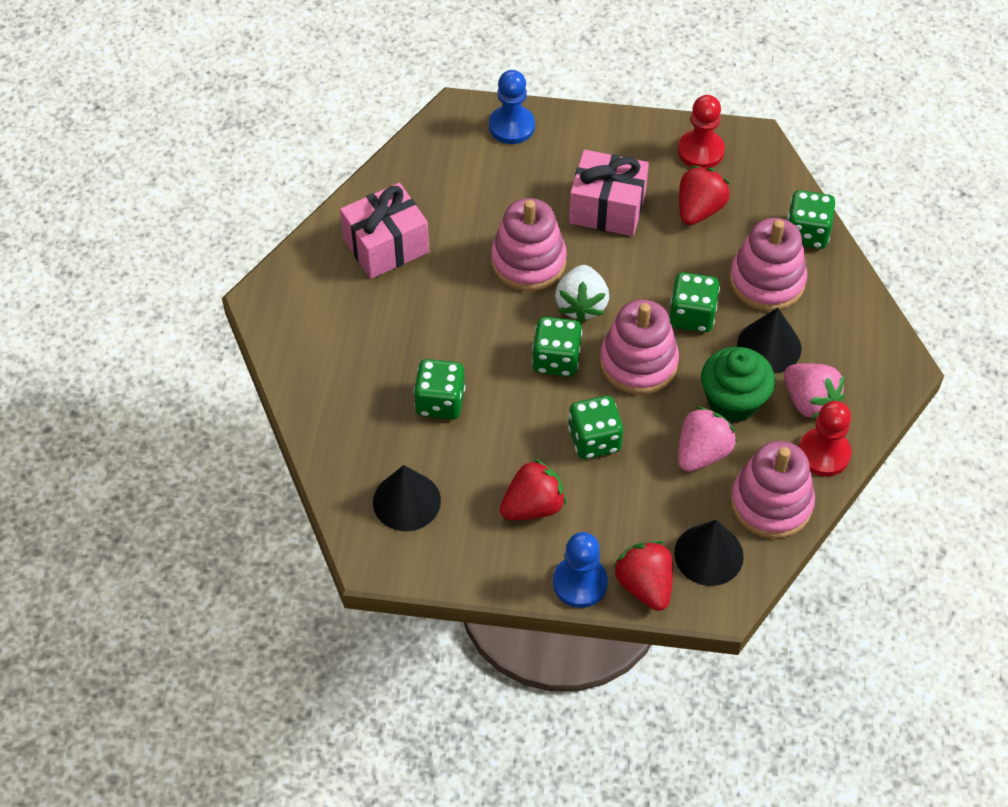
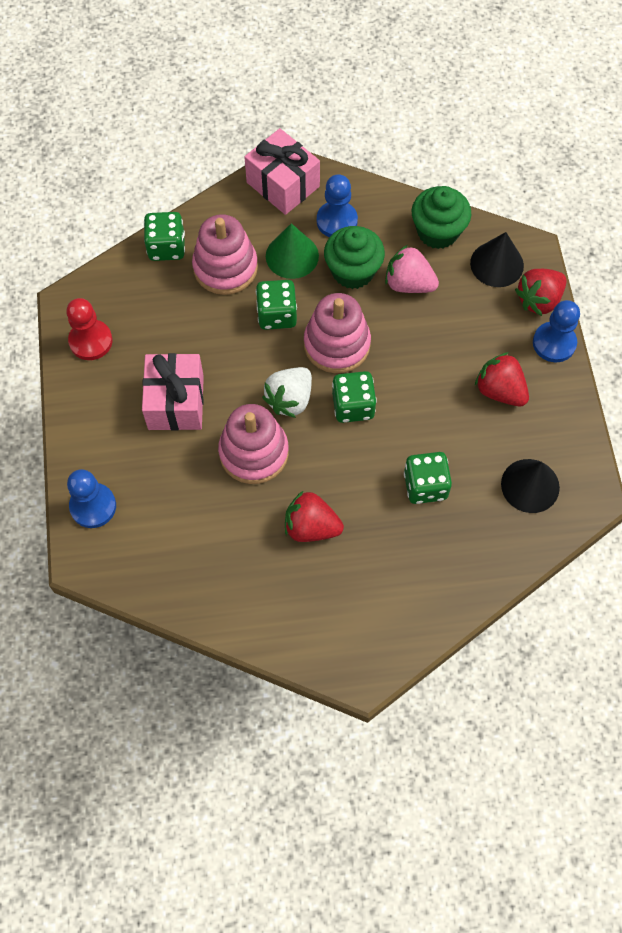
camera: 105 degrees left, 10 degrees up
(386, 246) = (268, 580): pink gift -> pink gift (283, 184)
(581, 305) = (290, 399): white strawberry -> white strawberry turned 135 degrees clockwise
(594, 440) = (422, 360): green dice -> none
(699, 210) = (160, 330): red strawberry -> red strawberry (311, 527)
(769, 346) = (292, 256): black cone -> green cone
(771, 503) = (437, 232): pink stacking toy -> green cupcake
(809, 401) = (337, 221): pink strawberry -> blue pawn
(823, 454) = (382, 205): red pawn -> none

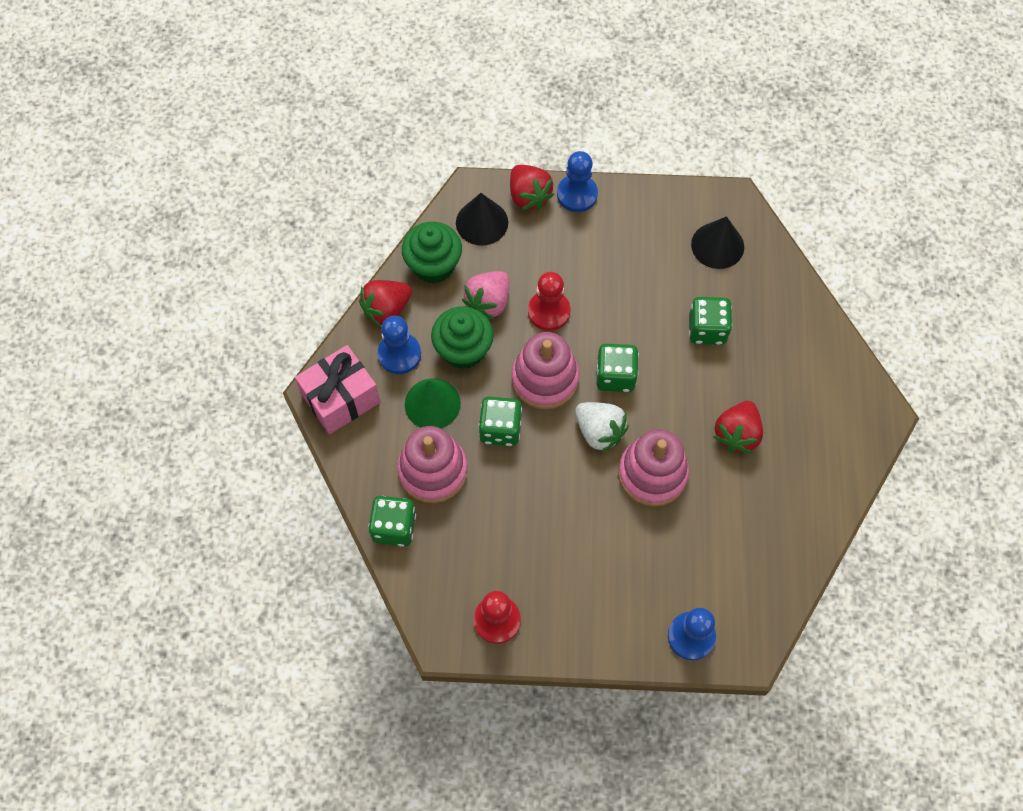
camera: 80 degrees left, 0 degrees up
(176, 402) = (585, 541): pink gift -> none
(411, 337) = (549, 311): none -> red pawn
(500, 390) = (619, 249): red strawberry -> red strawberry (386, 310)

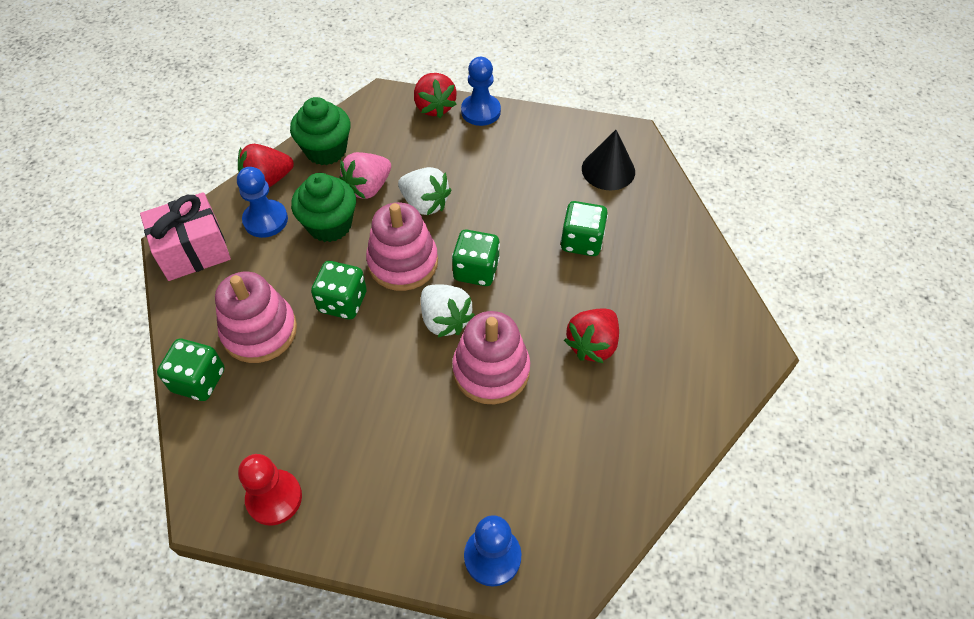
camera: 10 degrees right, 10 degrees down
(432, 403) = (282, 268): green cone -> none
(482, 222) = (383, 122): black cone -> none
(549, 311) = (425, 204): red pawn -> white strawberry

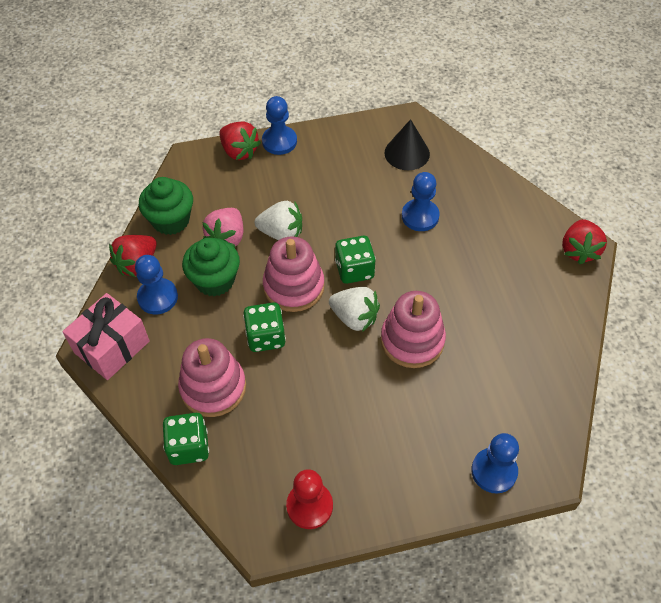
camera: 25 degrees left, 0 degrees up
(581, 241) = (420, 216): green dice -> blue pawn
(592, 345) = (473, 290): red strawberry -> red strawberry (579, 250)

